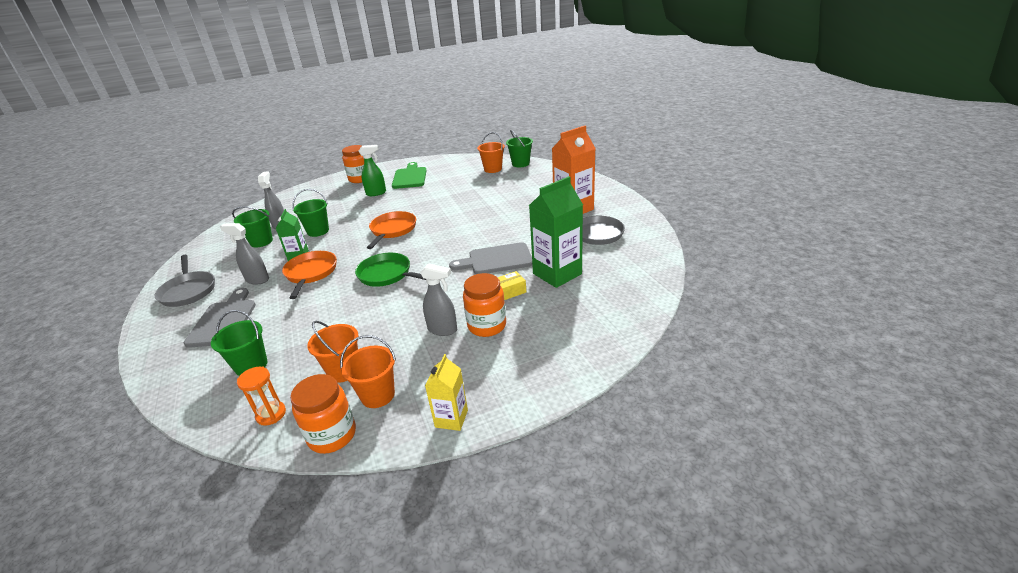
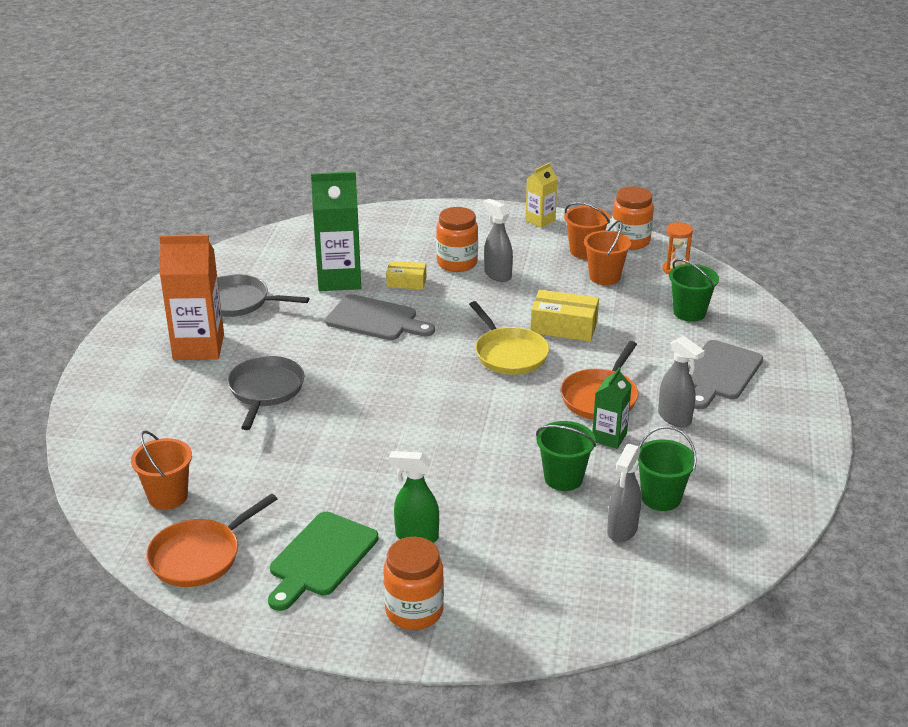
camera: 150 degrees left, 0 degrees up
(188, 291) = (772, 440): grey pan -> grey pan (265, 391)
(358, 308) = (564, 327): none -> yellow box
(387, 274) = (509, 354): green pan -> yellow pan
(392, 230) = (454, 424): orange pan -> orange pan (199, 556)
(520, 164) = (108, 486): green bucket -> none

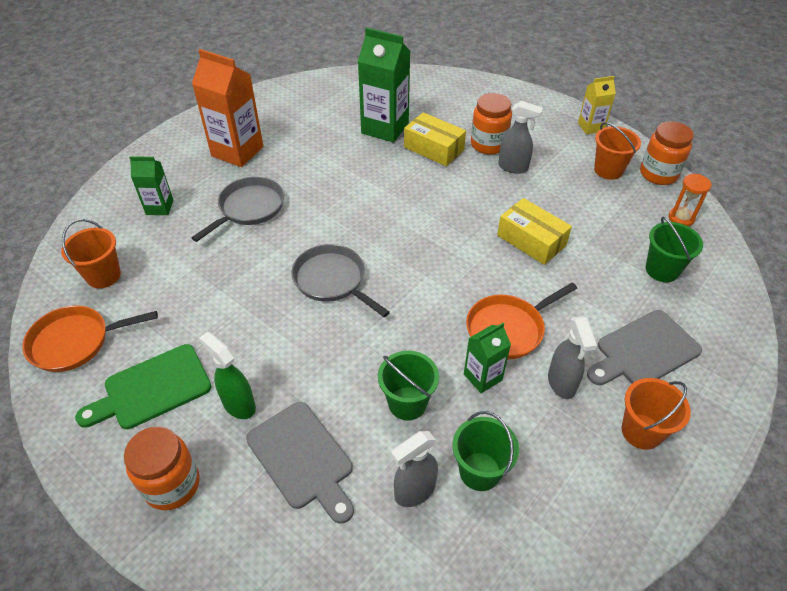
camera: 30 degrees right, 15 degrees up
(164, 421) = (159, 207): none -> green carton
(238, 302) = (297, 123): grey pan -> grey pan (332, 280)
(375, 319) = (382, 174): grey cutting board -> grey cutting board (302, 458)
(406, 282) = (434, 148): yellow box -> yellow box, size x1.57
(497, 275) = (513, 167): grey spray bottle -> grey spray bottle turned 120 degrees clockwise
(509, 354) = (462, 249): yellow pan -> none
(604, 277) = (607, 202): orange bucket -> orange bucket (641, 431)

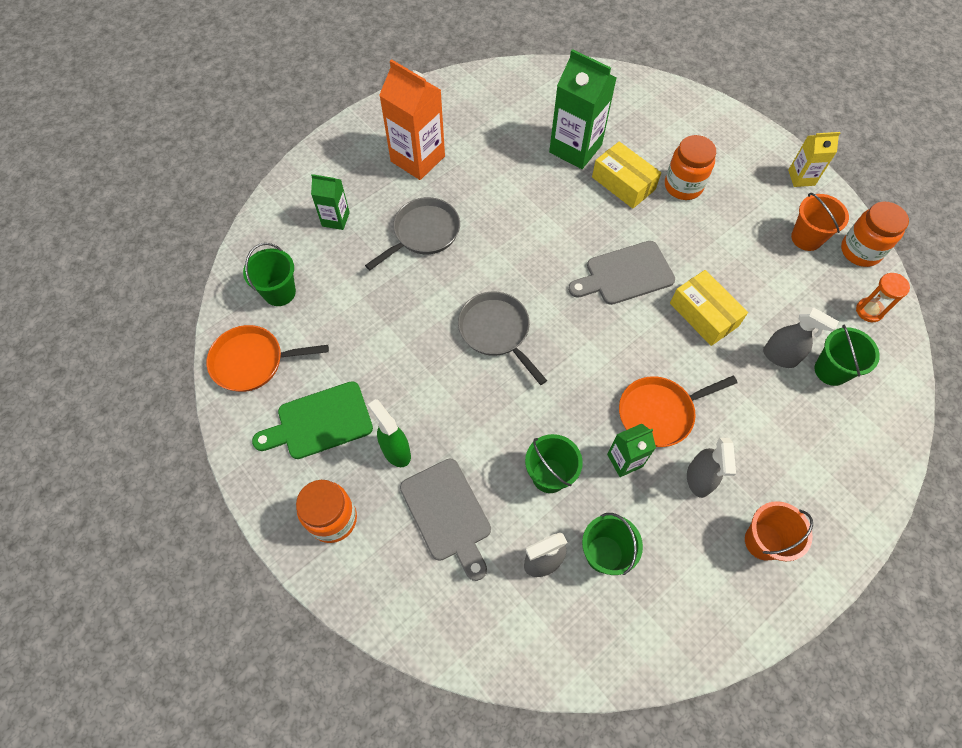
camera: 10 degrees right, 15 degrees up
(103, 276) = (279, 292): orange bucket -> green bucket
(513, 167) = (704, 220): grey spray bottle -> grey spray bottle (780, 357)
(644, 351) = (788, 458): grey cutting board -> grey cutting board (625, 274)

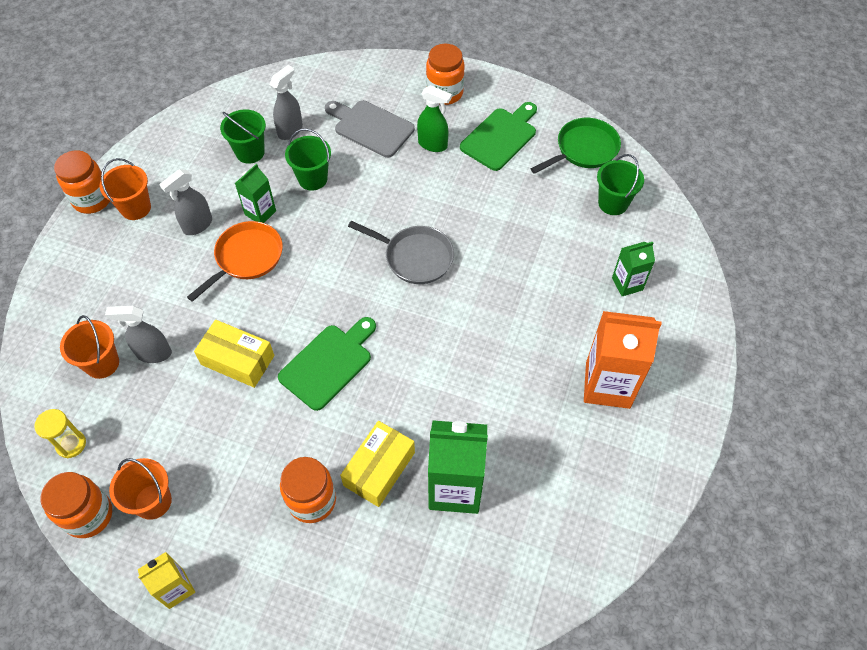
camera: 150 degrees right, 5 degrees down
(252, 361) = (584, 149): orange pan -> green pan
(423, 233) = (539, 310): grey pan -> none
(623, 183) = (379, 469): yellow box -> yellow box turned 75 degrees counterclockwise
(625, 274) = (328, 363): grey cutting board -> green cutting board
(698, 479) = (197, 225): grey spray bottle -> grey spray bottle turned 105 degrees counterclockwise
(813, 582) = (92, 199): none -> orange jar
(831, 370) = (102, 363): green bucket -> orange bucket
(869, 311) = (71, 444): orange hourglass -> yellow hourglass

